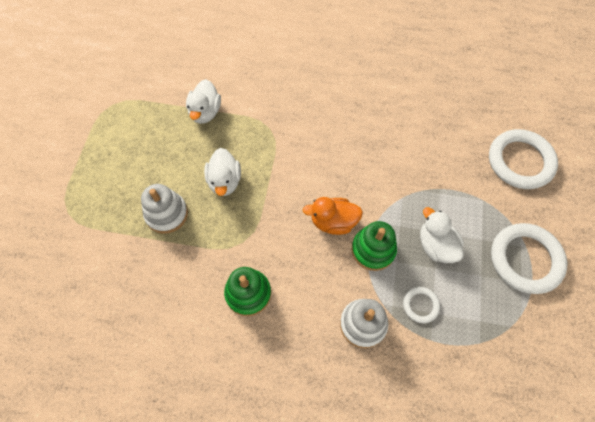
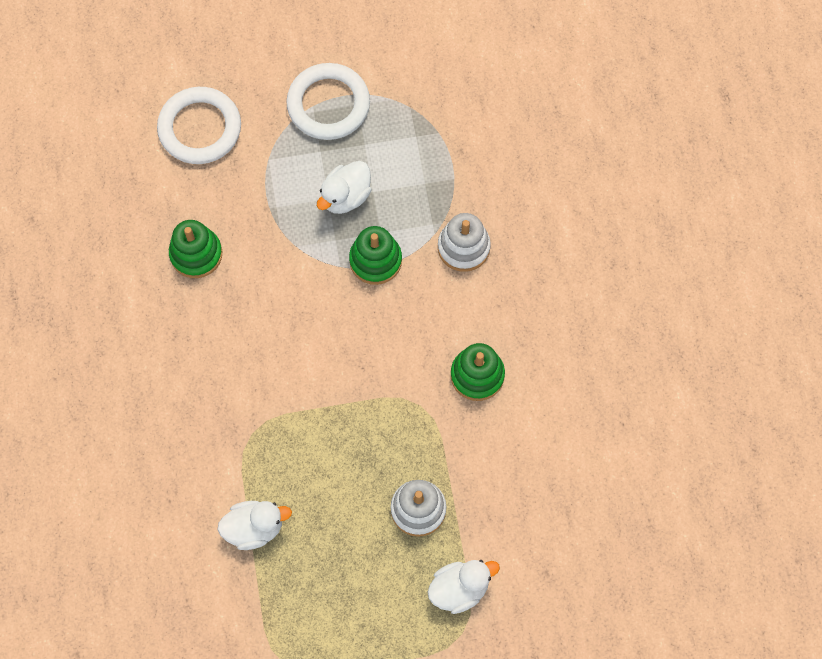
camera: 110 degrees left, 5 degrees up
(225, 181) = (349, 458): white duck -> white duck (459, 589)
(333, 222) = (357, 313): orange duck -> none
(415, 132) = (196, 254): none -> green stacking toy
(420, 305) = (421, 196): white ring -> none

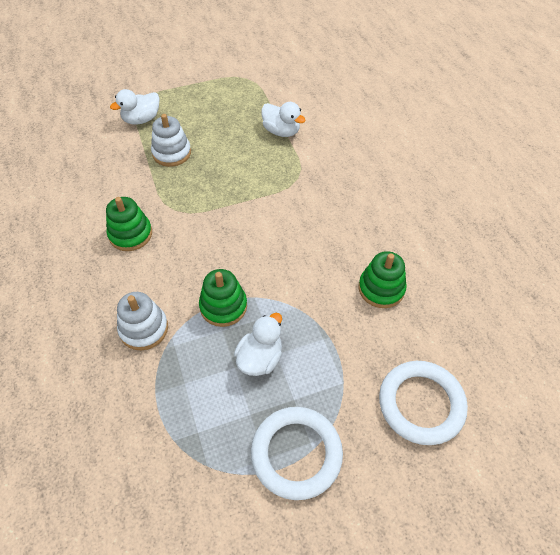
camera: 170 degrees right, 15 degrees down
(254, 528) = (281, 131): white duck -> white duck turned 120 degrees counterclockwise

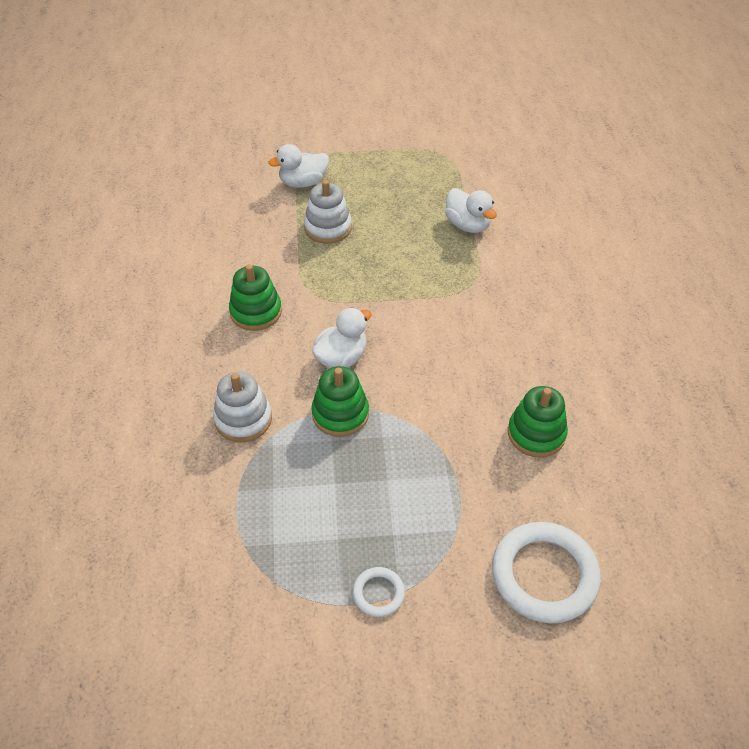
camera: 15 degrees right, 5 degrees down
(260, 358) = (366, 480): white duck -> white duck (341, 357)
(296, 454) = (378, 593): white ring -> white ring, size x0.48

